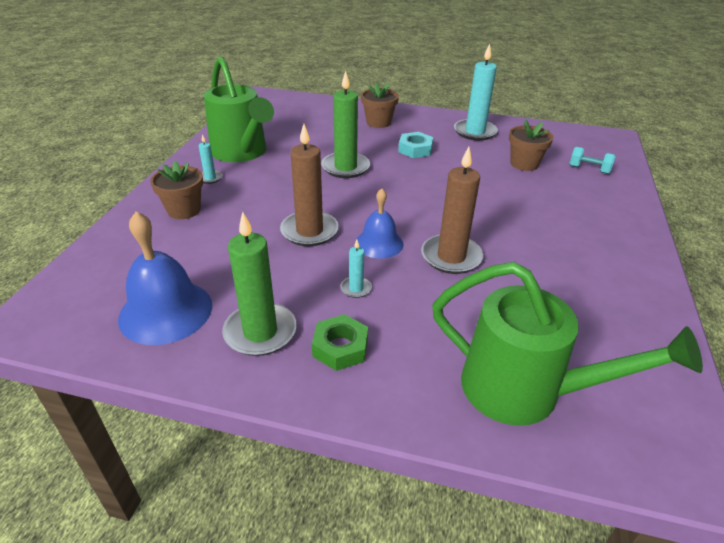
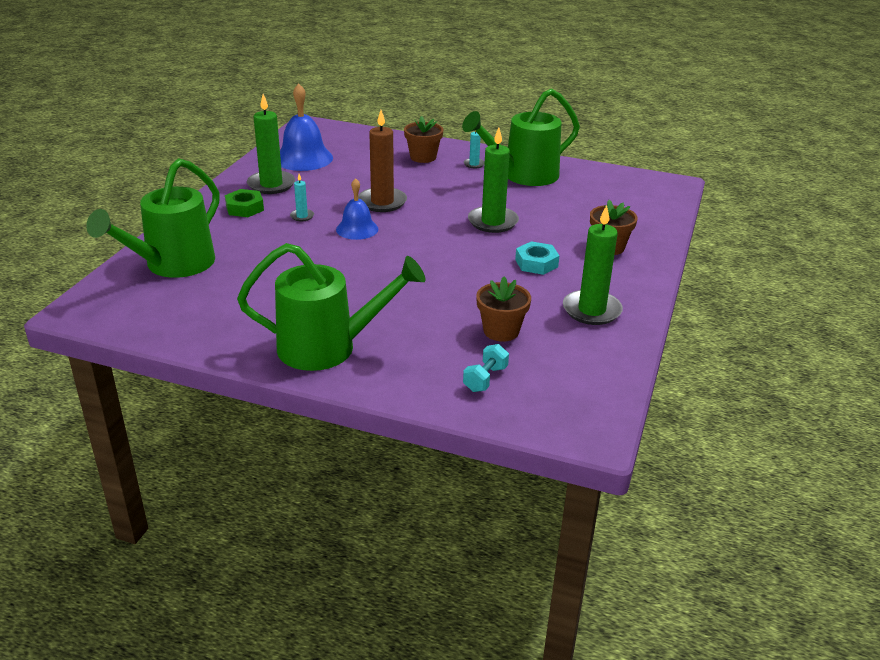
camera: 95 degrees right, 5 degrees down
(451, 257) = (328, 258): brown candle -> none
(475, 132) = (591, 310): turquoise candle -> green candle
(605, 240) = (329, 347): none -> green watering can

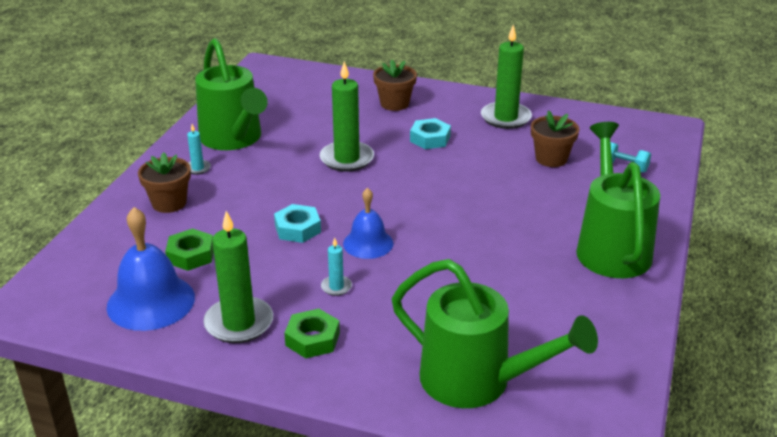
camera: 90 degrees left, 0 degrees up
(354, 167) = (191, 255): none -> green nut
(382, 202) = (297, 229): brown candle -> turquoise nut

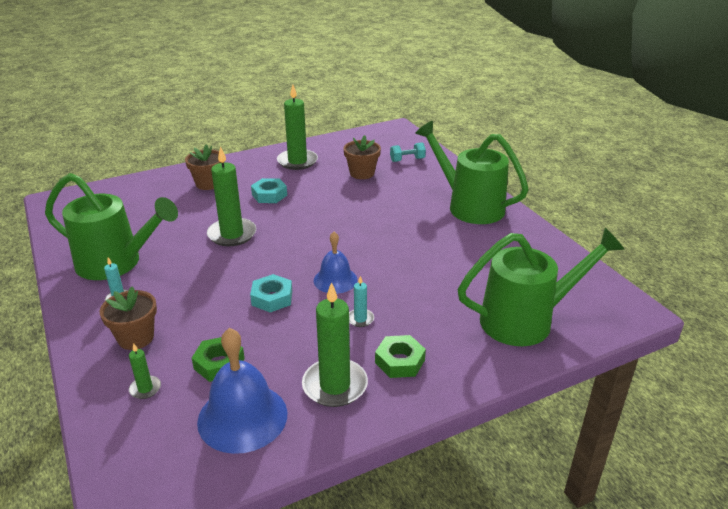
camera: 45 degrees left, 0 degrees up
(126, 242) = (145, 389): none -> green candle

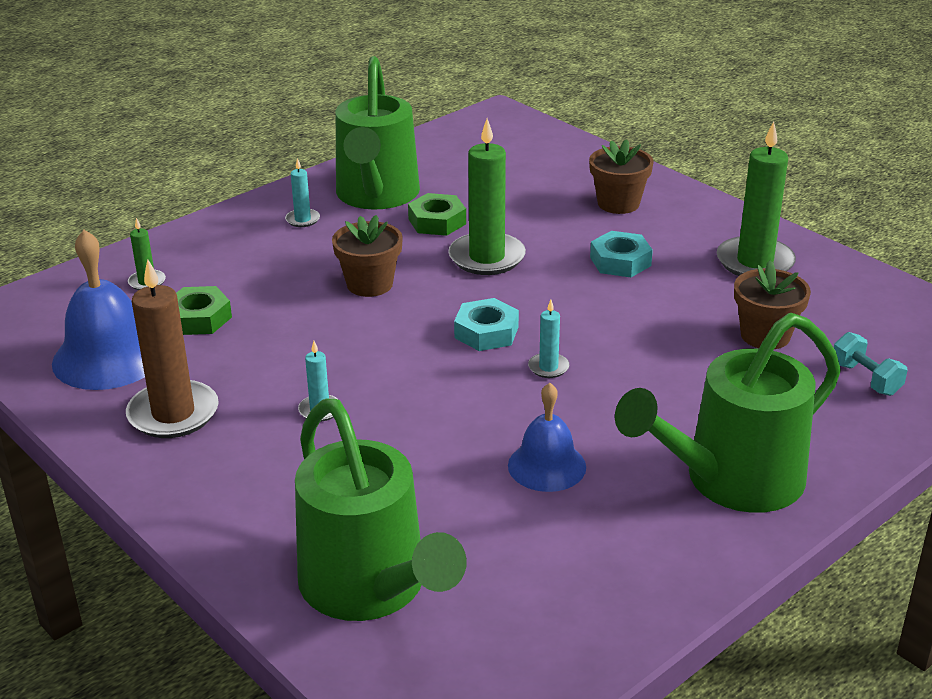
camera: 75 degrees right, 0 degrees up
(136, 338) = (233, 251): brown flower pot -> brown flower pot (369, 284)
(272, 298) = (344, 325): turquoise nut -> turquoise nut (486, 332)
(335, 280) = (409, 370): blue bell -> blue bell (547, 466)
(335, 385) = (173, 413): green candle -> brown candle
(357, 234) = (548, 367): none -> turquoise candle
(400, 361) = (233, 462): green nut -> green nut (437, 221)
(468, 206) = (730, 481): green watering can -> green watering can turned 150 degrees counterclockwise

